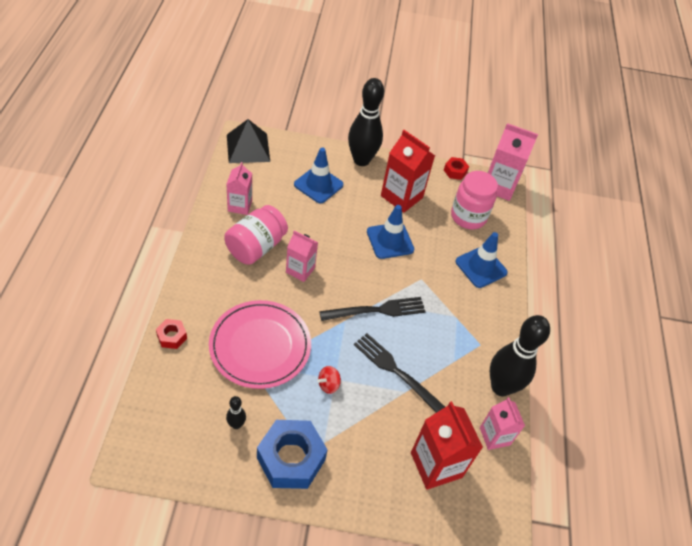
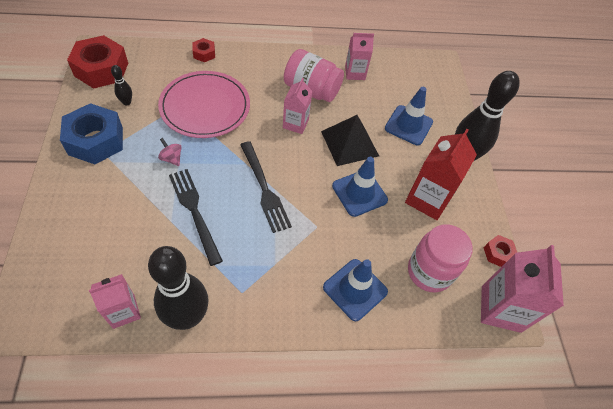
camera: 80 degrees right, 5 degrees up
(170, 452) = (101, 69): none -> red nut
(248, 148) = (428, 69): black pyramid -> black pyramid (349, 143)
(328, 384) = (171, 158): red spinning top -> pink spinning top
(395, 371) = (194, 211): black fork -> black fork turned 60 degrees counterclockwise
(436, 465) = (89, 254): red carton -> none

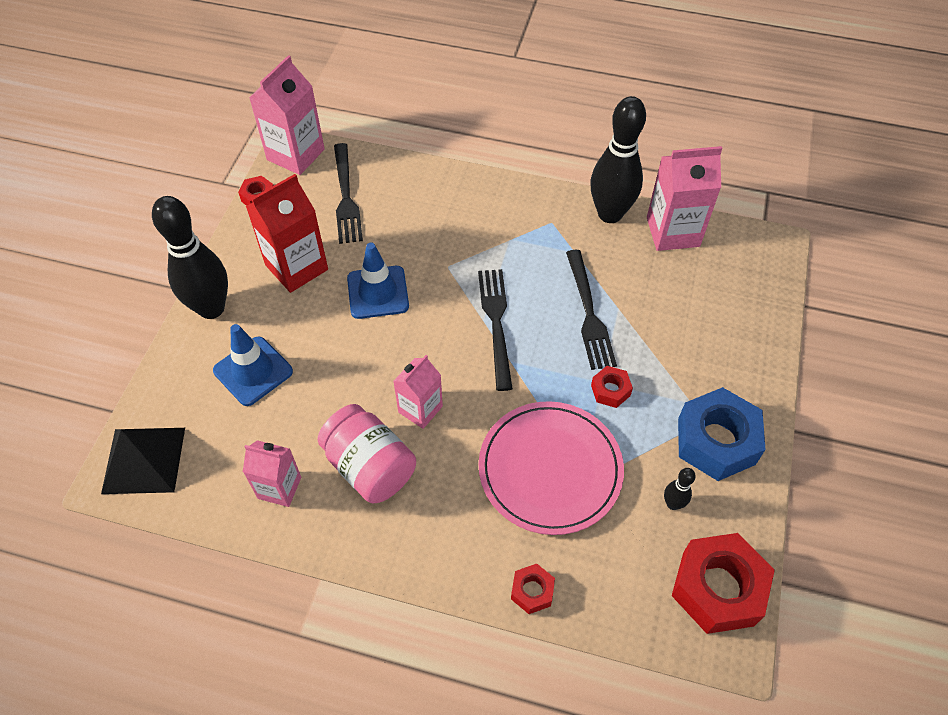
camera: 155 degrees left, 0 degrees up
(123, 311) = (673, 232): pink carton -> pink carton, size x1.59
(171, 158) = (610, 390): pink spinning top -> red nut
(349, 143) = (356, 361): black pyramid -> black pyramid (144, 460)
(355, 289) = (433, 200): blue traffic cone -> none
(429, 272) = (346, 198): pink jar -> black fork

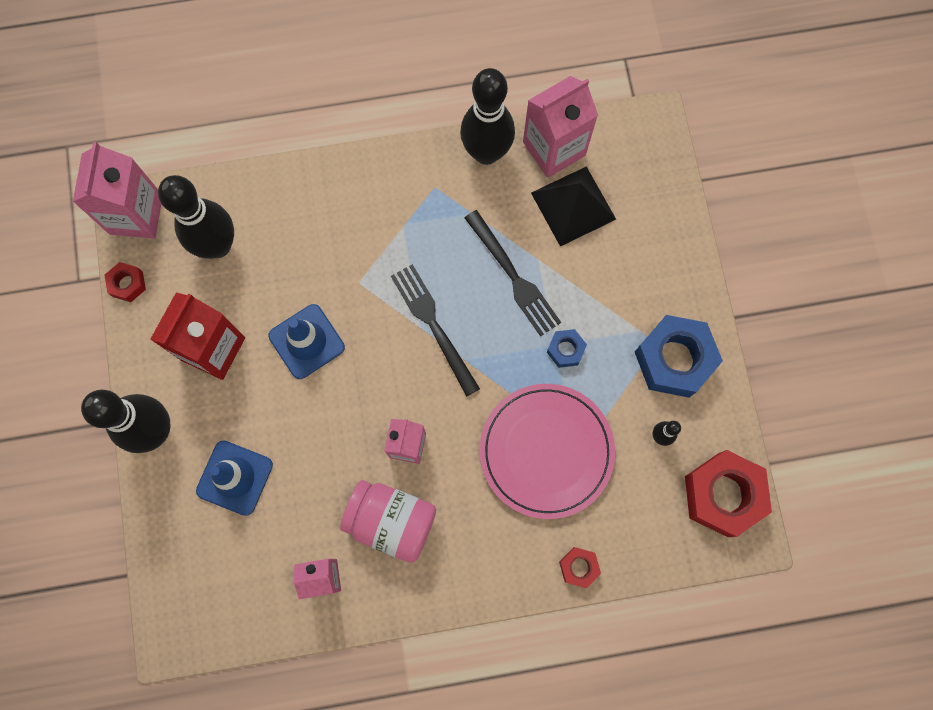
camera: 25 degrees left, 20 degrees up
(144, 460) = (187, 609): black pyramid -> black pyramid (573, 205)
(346, 198) = (218, 245): black fork -> black bowling pin
(610, 390) = (565, 350): red nut -> blue nut

